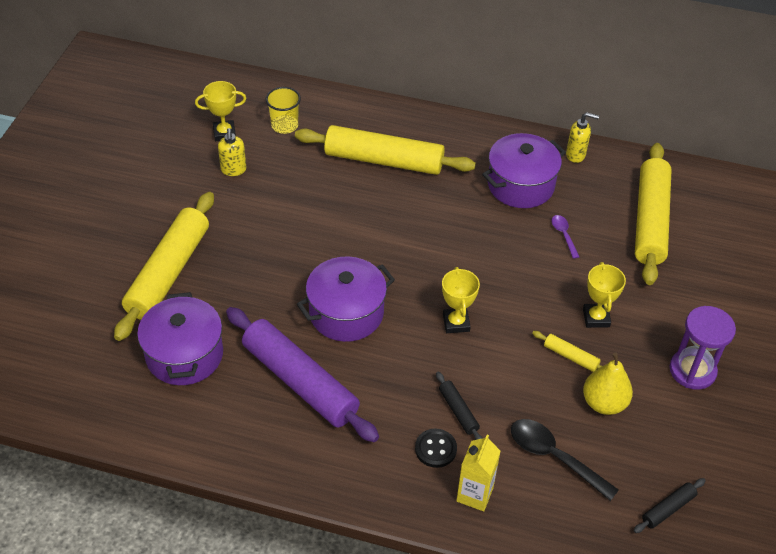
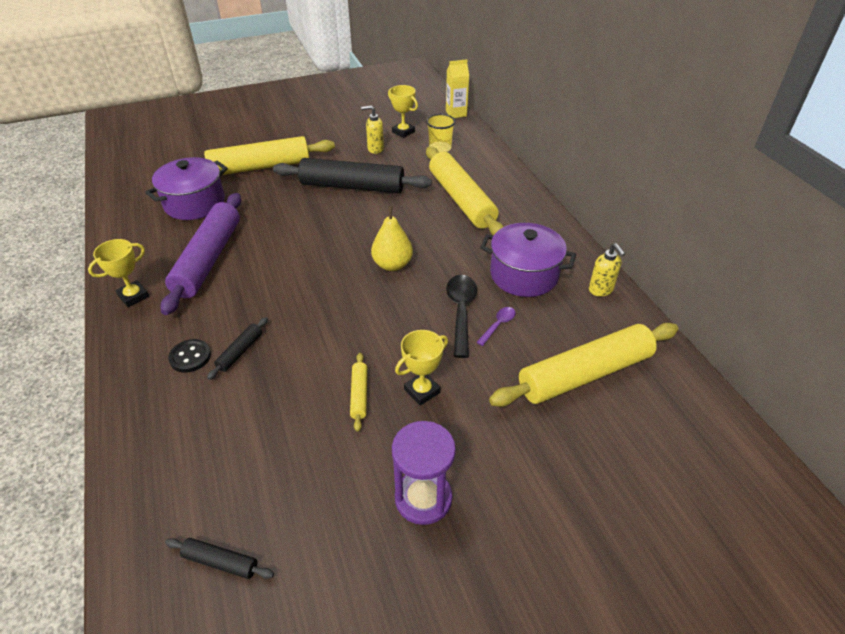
camera: 55 degrees right, 5 degrees down
(233, 170) = (375, 149): yellow soap dispenser -> yellow soap dispenser turned 45 degrees clockwise
(283, 221) = (352, 186): none -> black rolling pin
(346, 313) = (292, 250): purple pot -> none
(456, 323) = (334, 308): yellow trophy -> yellow trophy (133, 296)
(474, 494) = (155, 403): yellow carton -> yellow carton (456, 113)
(554, 457) = (231, 437): black spoon -> black spoon (461, 312)
(604, 403) = (322, 444): yellow pear -> yellow pear (392, 265)

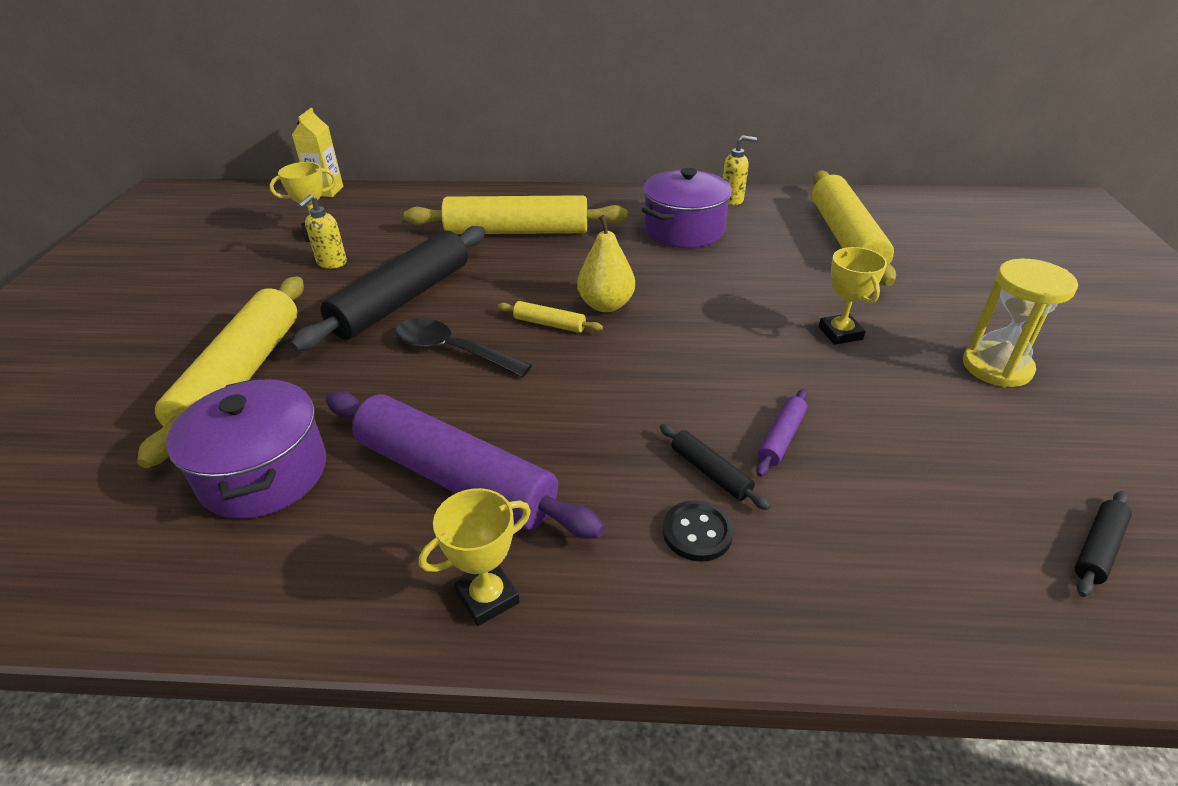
camera: 65 degrees left, 5 degrees down
(133, 296) = (488, 597): yellow trophy -> yellow trophy turned 75 degrees clockwise
(282, 378) = (781, 438): none -> purple rolling pin
(359, 395) = (833, 379): yellow rolling pin -> yellow rolling pin (549, 324)
(423, 498) = (996, 367): purple hourglass -> yellow hourglass
(440, 148) = (391, 219): yellow cup -> none
(461, 312) = (722, 279): black spoon -> black spoon (452, 351)
(498, 325) = (755, 263): purple spoon -> none

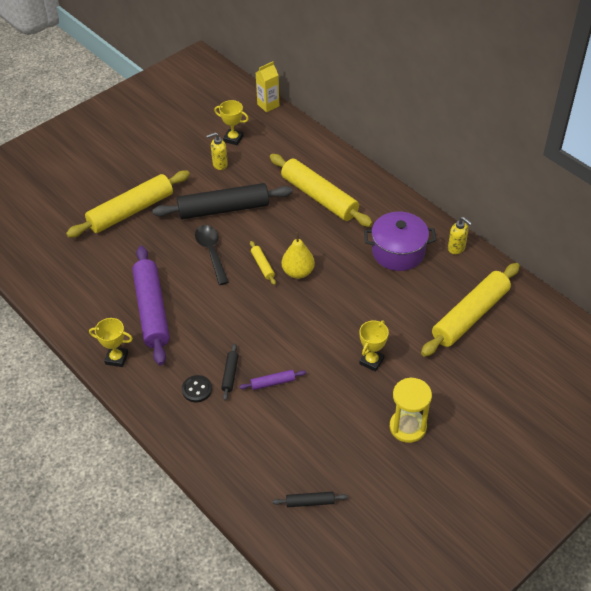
camera: 45 degrees right, 10 degrees up
(264, 473) = (101, 263): purple pot -> none

